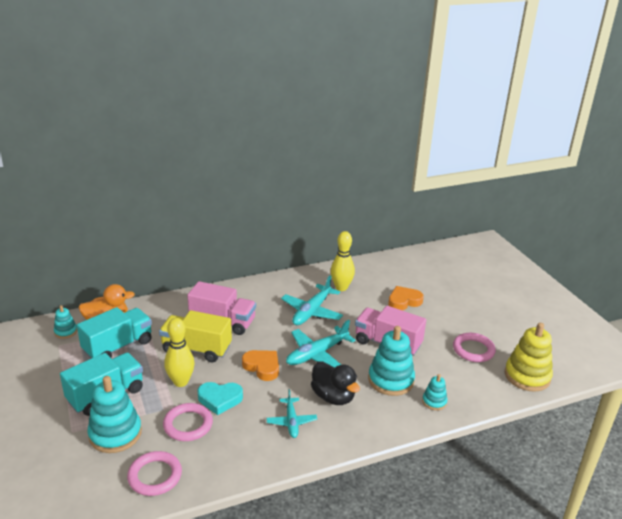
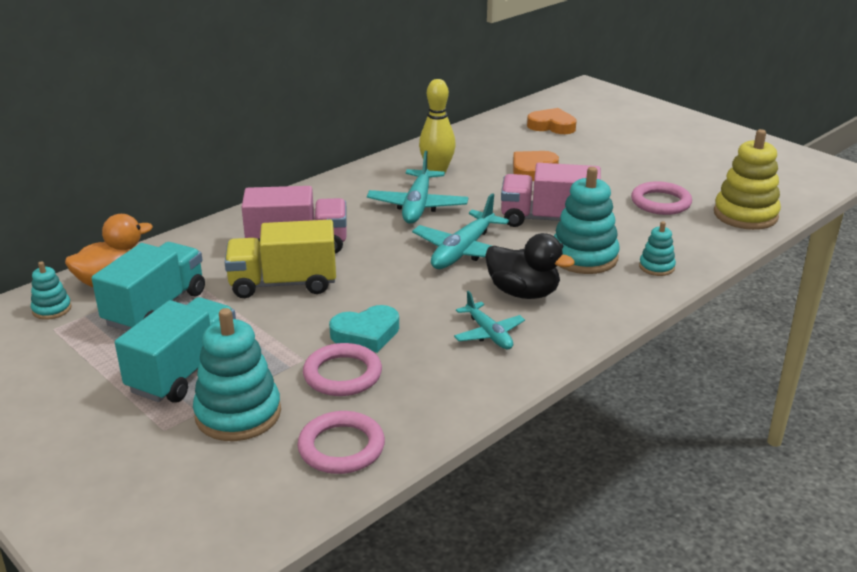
camera: 20 degrees left, 0 degrees up
(181, 382) = (290, 327): yellow bowling pin -> none
(262, 367) = (398, 282): orange heart -> orange heart (552, 126)

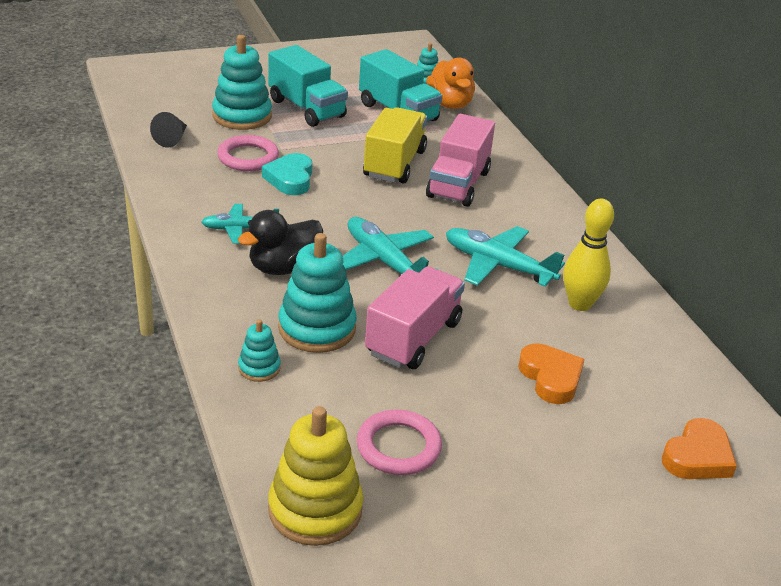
camera: 110 degrees right, 5 degrees up
(341, 447) = (172, 139): pink ring -> black cone

